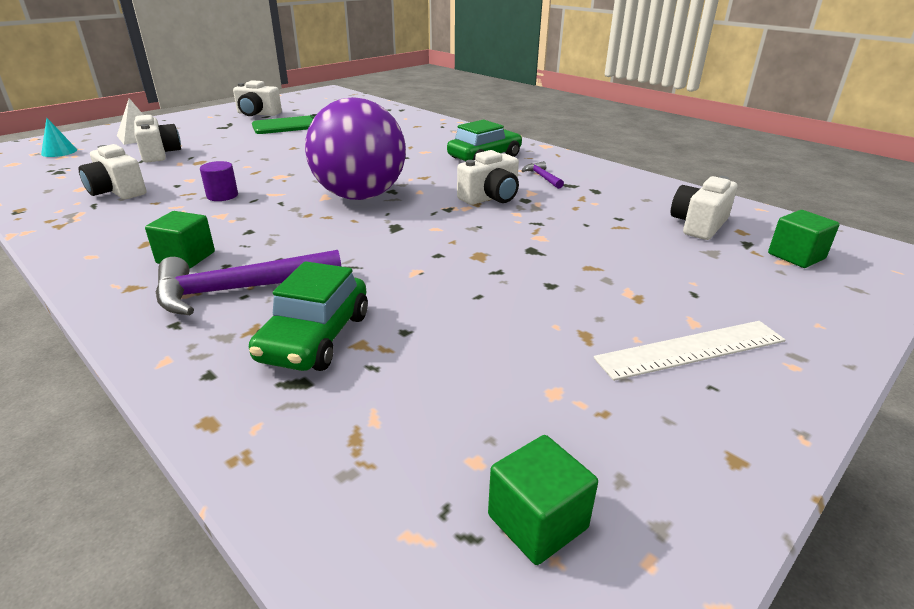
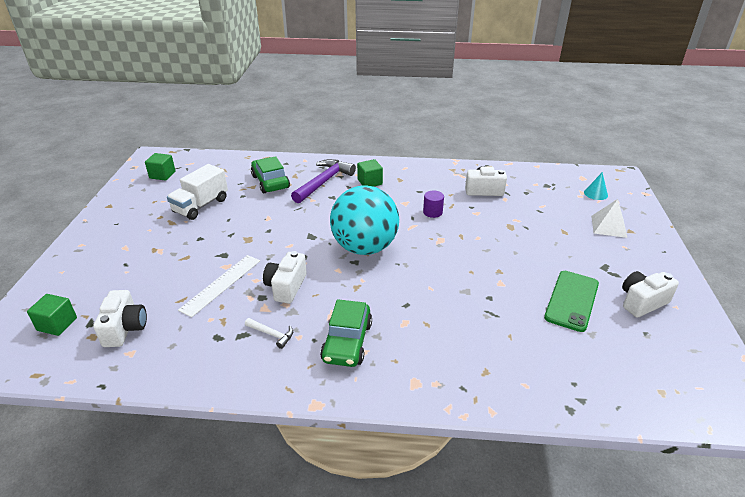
camera: 140 degrees right, 5 degrees up
(159, 154) = (548, 220): white camera -> none
(360, 196) = (364, 247): purple ball -> turquoise ball
(504, 346) = (201, 206): none -> white truck
(542, 177) = (272, 334): purple hammer -> white hammer
(690, 349) = (125, 234): white ruler -> white ruler (221, 284)

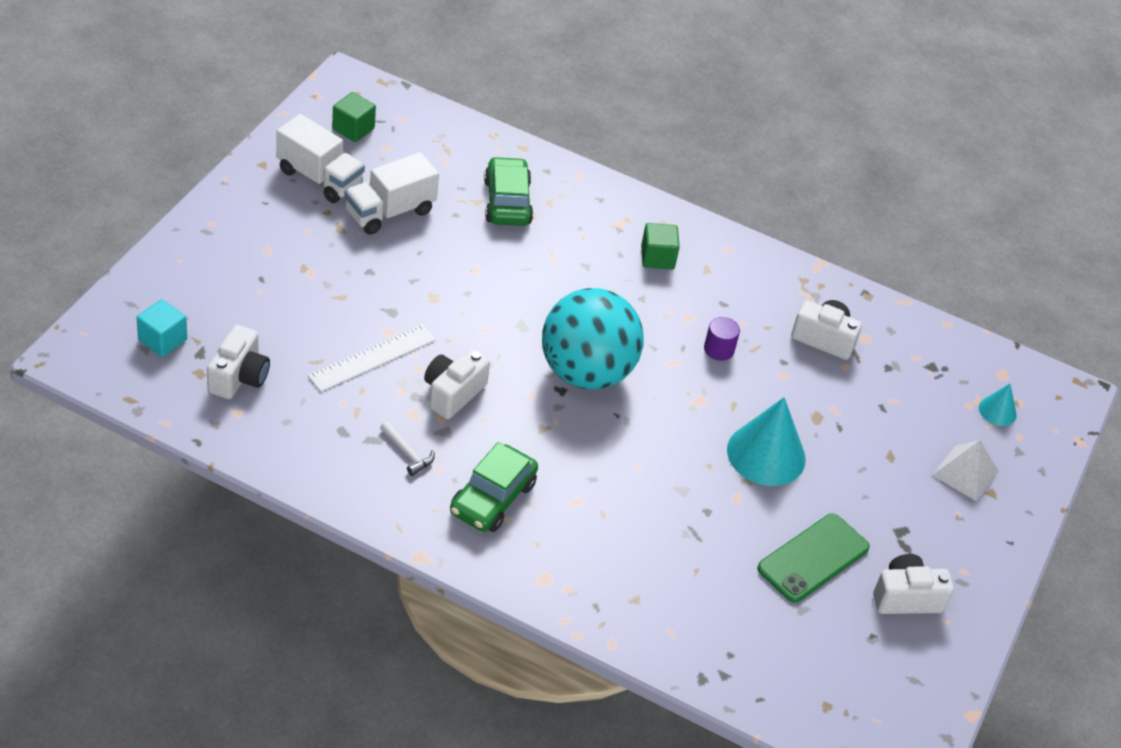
camera: 15 degrees right, 10 degrees up
(57, 324) = (162, 340): green cube -> turquoise cube
(149, 202) = (319, 178): none -> white truck
(323, 182) = (587, 232): purple hammer -> none
(498, 254) = (766, 454): none -> turquoise cone

